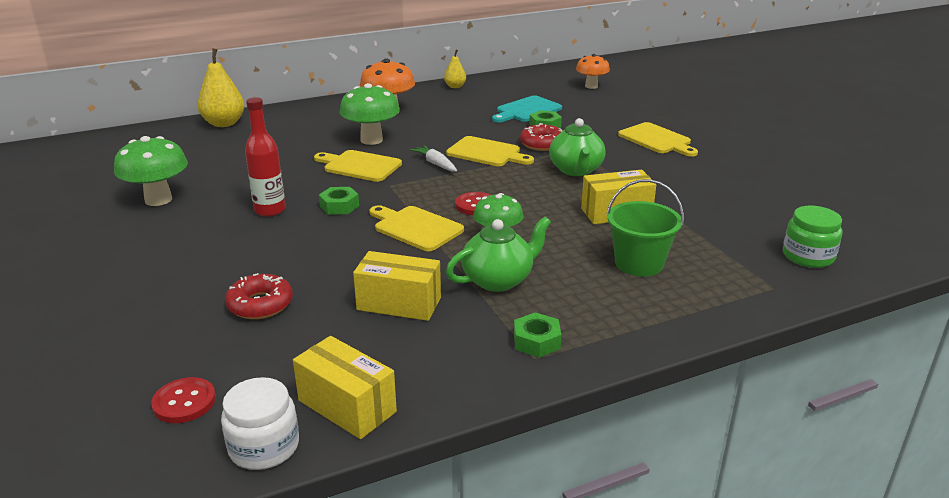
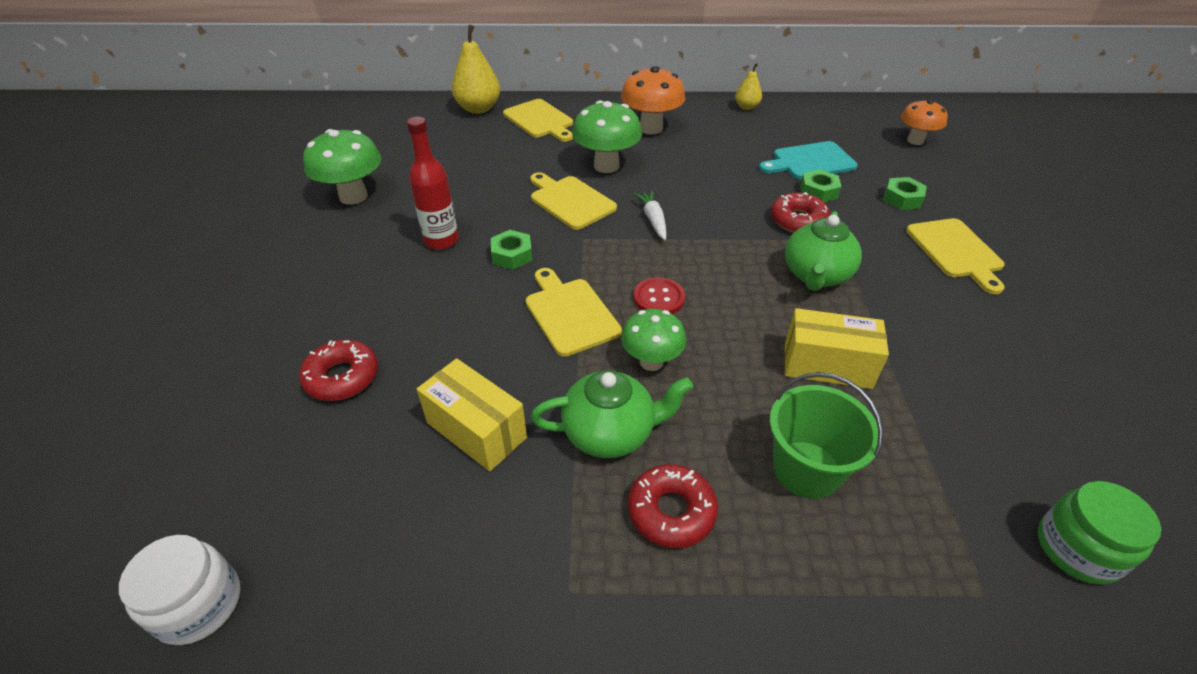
camera: 25 degrees right, 15 degrees up
(184, 402) = (179, 496): red button -> none
(347, 406) = (317, 577): yellow box -> none
(486, 153) = (722, 217): yellow cutting board -> yellow cutting board (540, 120)
(536, 341) = (591, 561): green nut -> green nut (902, 199)
(570, 305) = (671, 511): none -> red donut

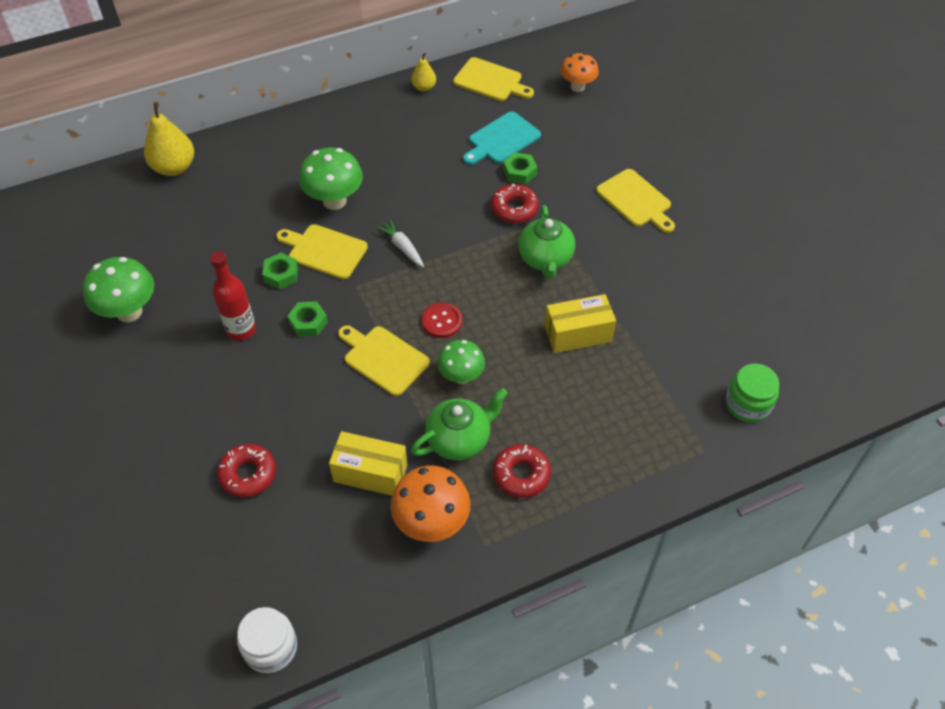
camera: 25 degrees left, 10 degrees up
(540, 120) = (243, 164): yellow cutting board -> yellow cutting board (490, 81)
(651, 128) = (351, 142): orange mushroom -> orange mushroom (431, 522)
(806, 469) = (590, 415): green bucket -> none
(902, 199) = (585, 159): green nut -> green nut (281, 275)

